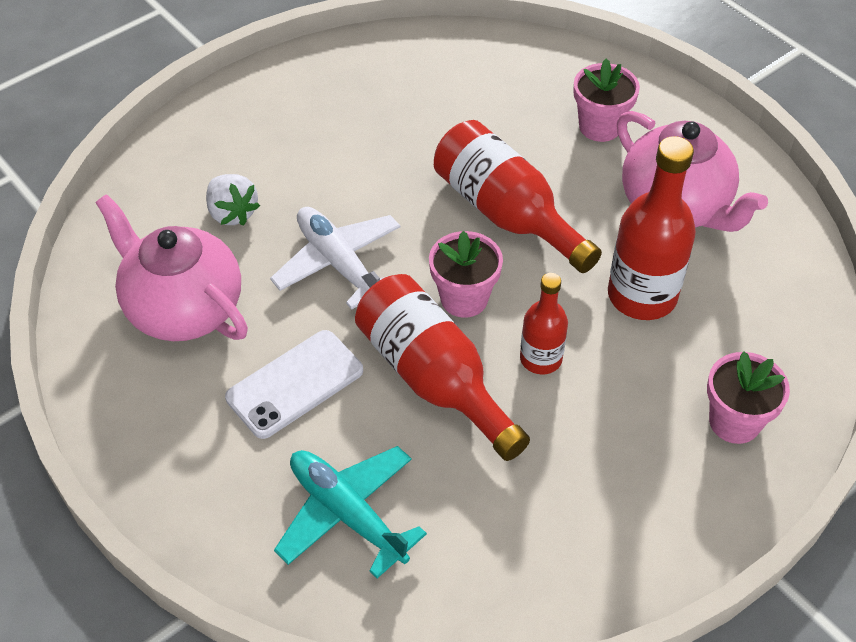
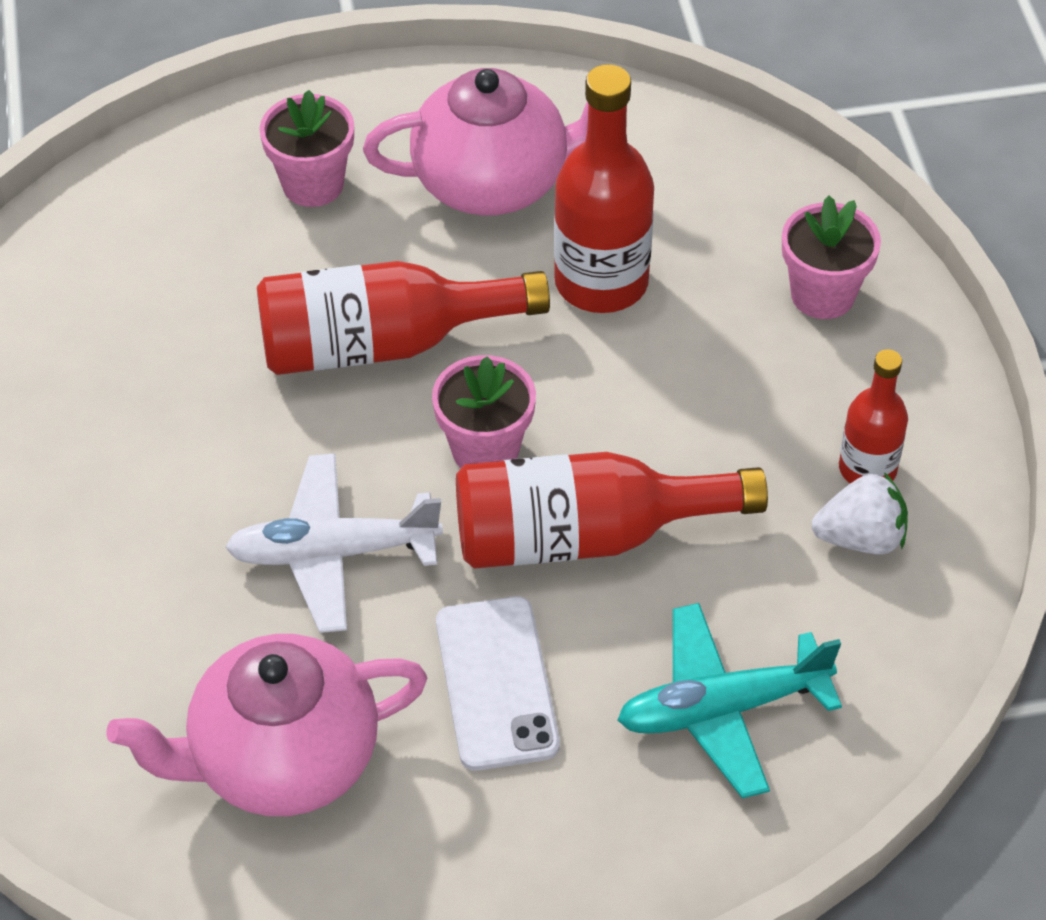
camera: 60 degrees left, 0 degrees up
(232, 213) = (151, 635): white strawberry -> white strawberry (860, 538)
(541, 358) = (626, 420): red bottle -> red bottle (867, 469)

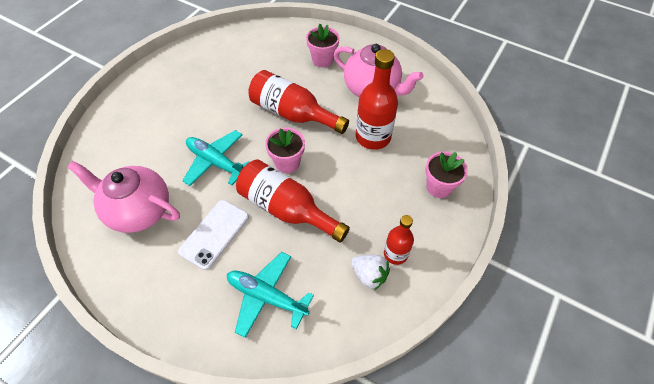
camera: 40 degrees right, 5 degrees up
(333, 553) = (216, 162): white plane -> turquoise plane

